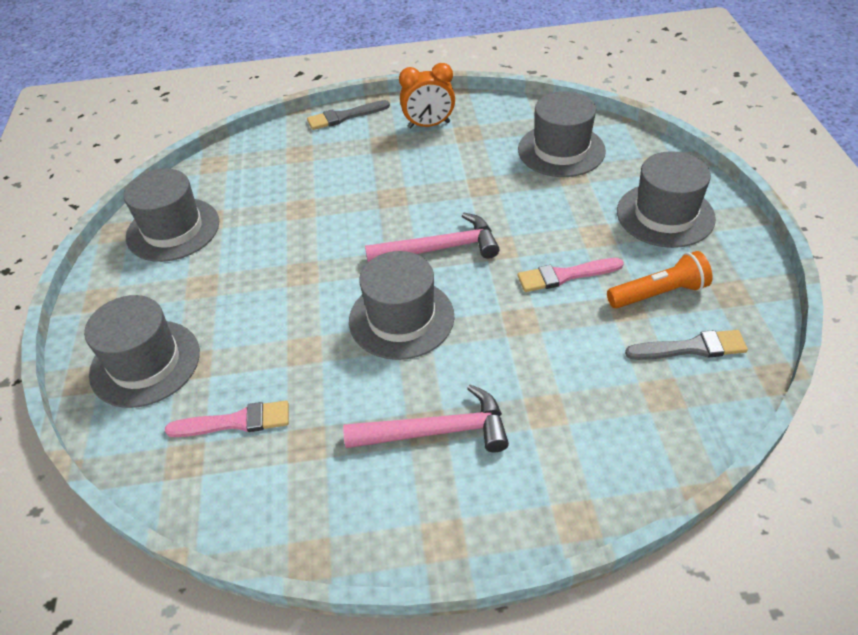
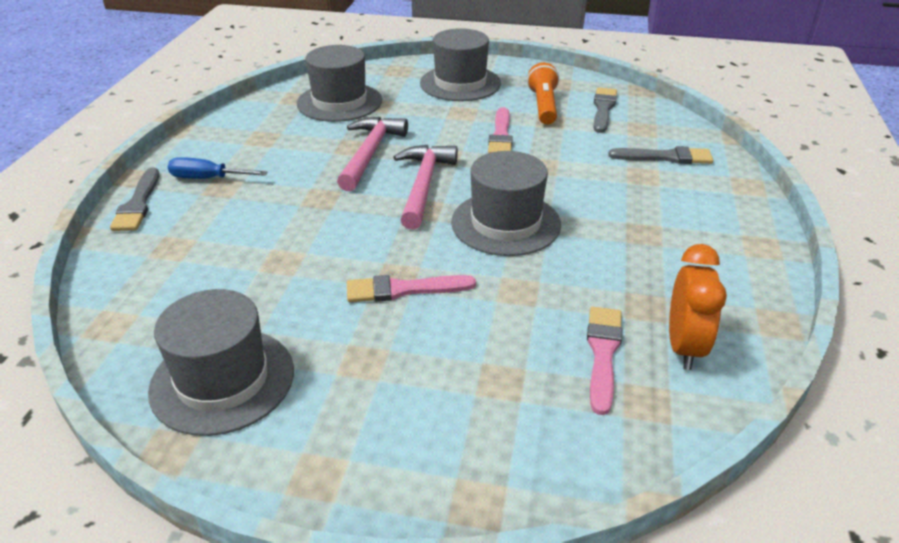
camera: 75 degrees left, 10 degrees down
(145, 363) = (477, 428): grey hat -> none
(285, 282) = (404, 289): none -> pink brush
(392, 132) = (207, 178): none -> blue screwdriver
(429, 125) = (222, 155): orange clock -> orange clock (684, 347)
(436, 431) = (650, 229): pink hammer -> pink hammer (370, 153)
(601, 426) = (665, 157): none -> grey brush

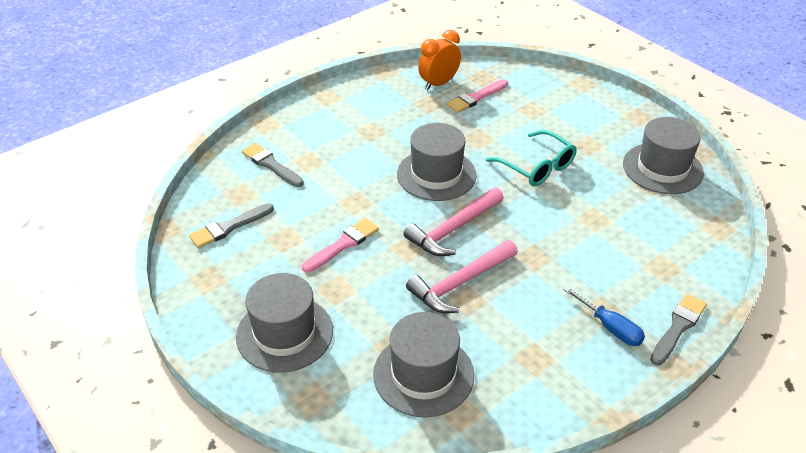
camera: 140 degrees left, 5 degrees up
(404, 289) = (537, 167): pink brush -> turquoise glasses
(543, 106) = (264, 257): orange flashlight -> none

